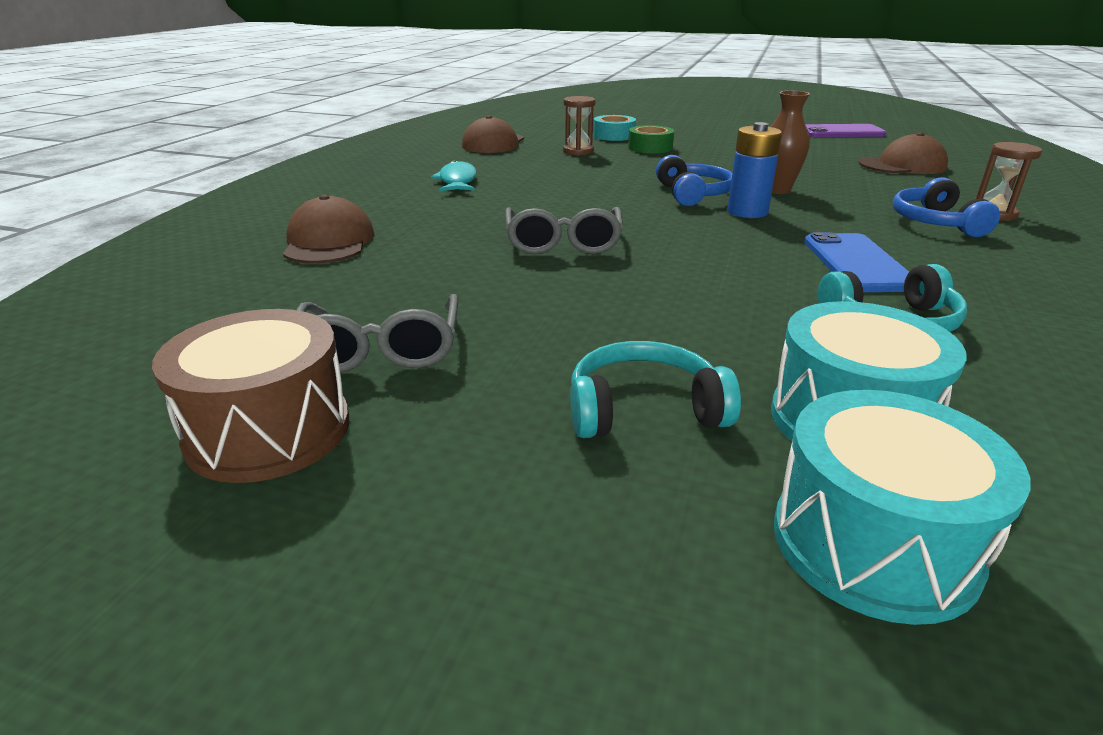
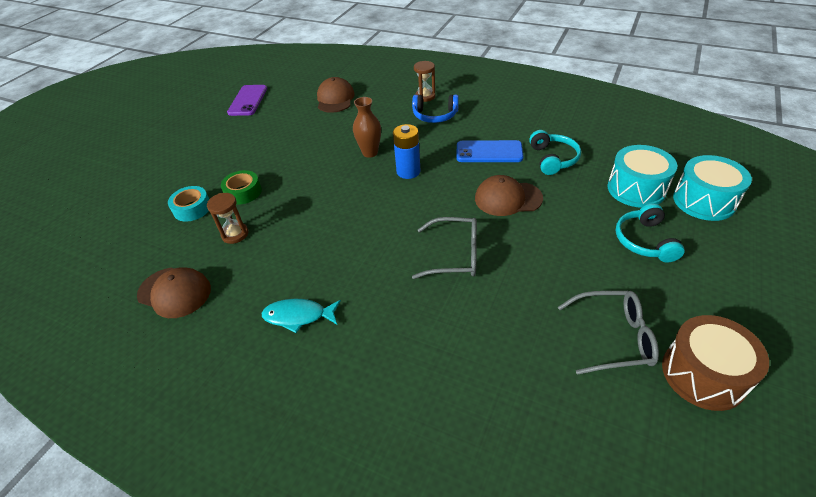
camera: 80 degrees left, 15 degrees up
(329, 242) = (443, 394): brown cap -> brown cap (508, 198)
(692, 194) = (369, 187): blue headphones -> none

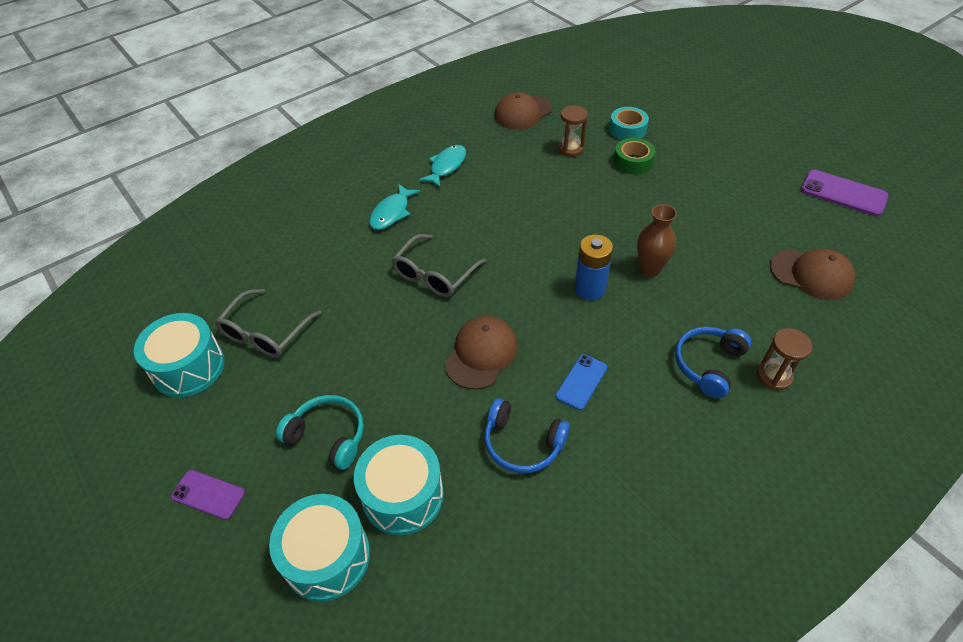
camera: 115 degrees right, 5 degrees up
(397, 326) = (391, 213): none -> turquoise fish
(489, 152) = (581, 382): blue phone -> blue phone, size x0.64
(553, 159) = (522, 443): turquoise headphones -> blue headphones
(703, 374) = (188, 367): brown drum -> turquoise drum
(753, 278) = (208, 494): none -> purple phone

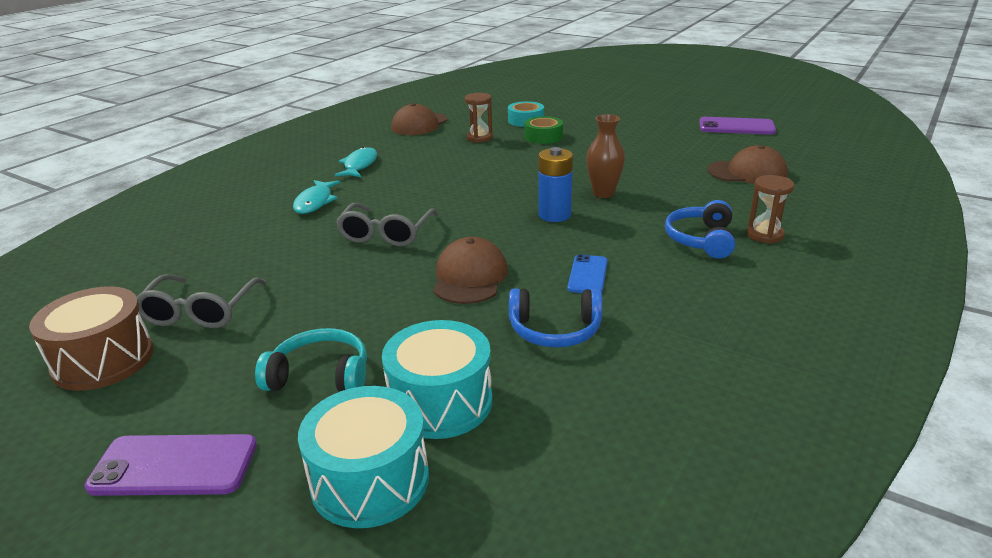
camera: 20 degrees left, 20 degrees down
(188, 367) = (103, 360): turquoise drum -> brown drum
(208, 494) = (174, 466): purple phone -> purple phone, size x1.56

